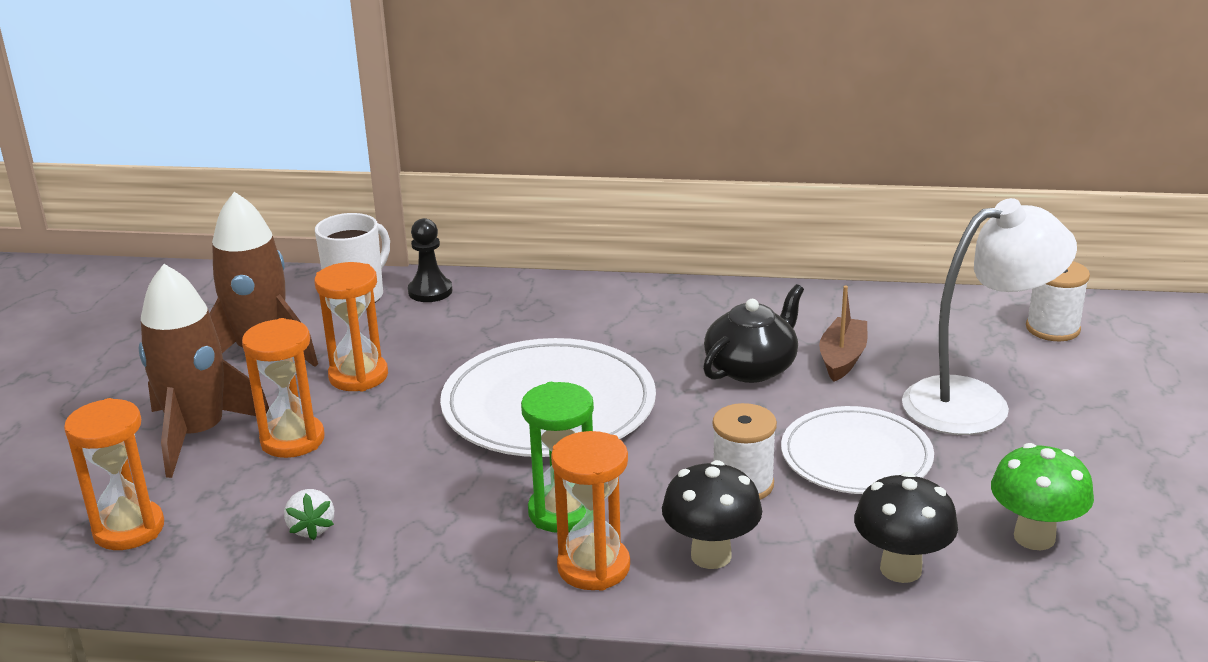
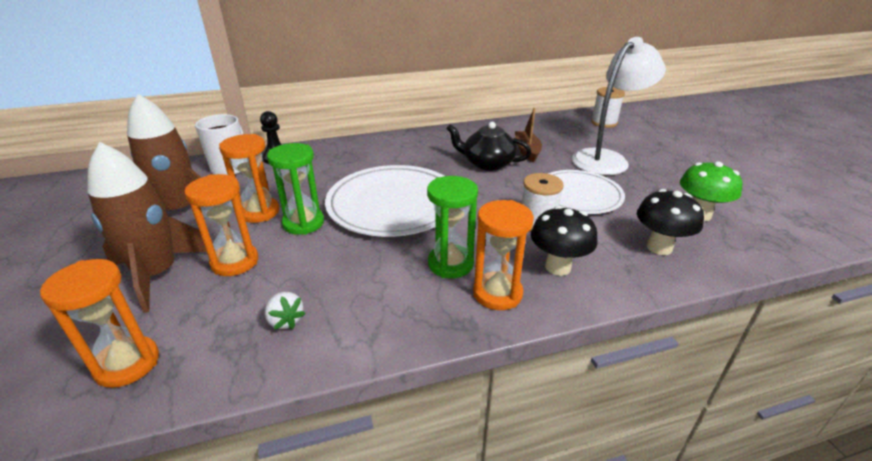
camera: 25 degrees left, 5 degrees up
(406, 406) = (303, 223): none -> green hourglass
(751, 368) = (487, 163): black teapot -> black teapot turned 90 degrees counterclockwise

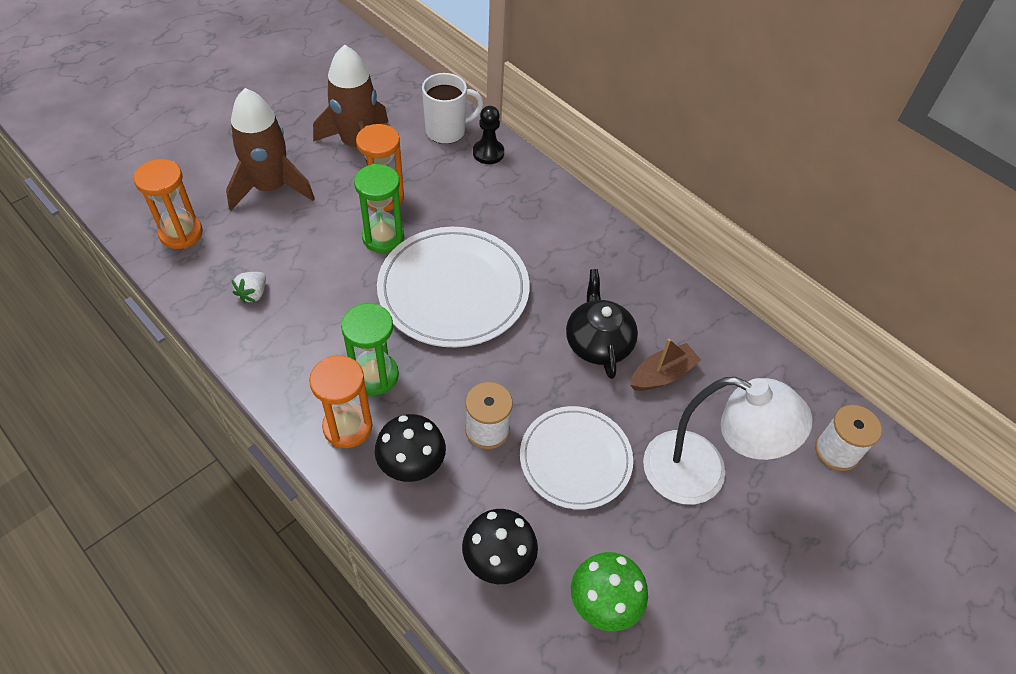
camera: 60 degrees right, 20 degrees up
(235, 262) = (306, 223): orange hourglass -> none

